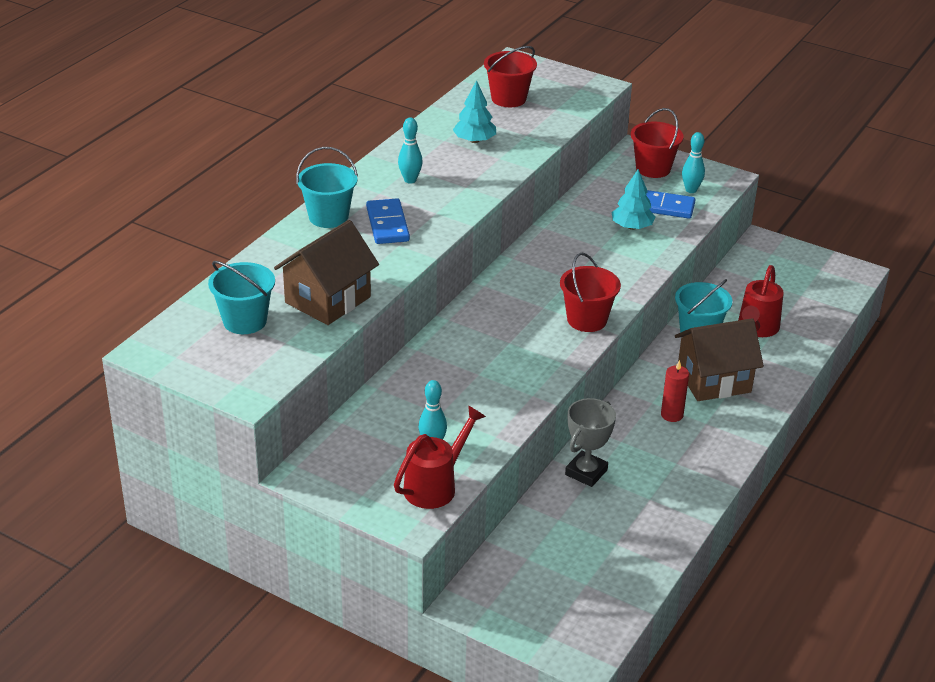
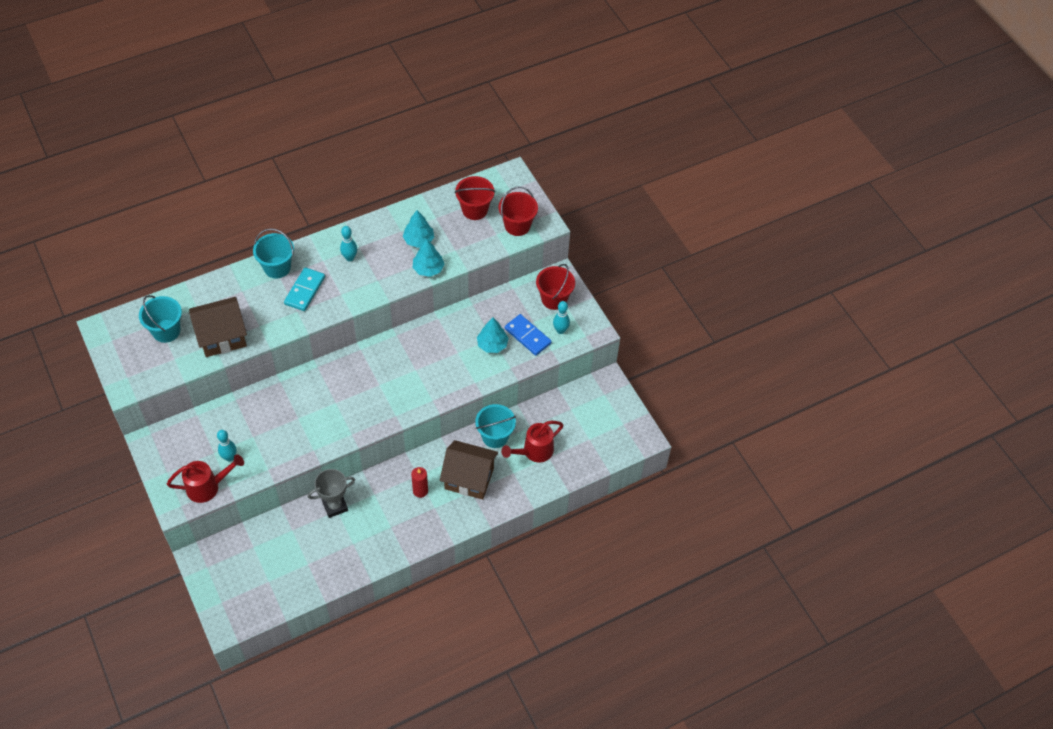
camera: 30 degrees right, 20 degrees up
(387, 224) = (305, 291): blue domino -> turquoise domino
(514, 159) = (428, 269): none -> turquoise tree
(587, 320) = (395, 408): red bucket -> red bucket (517, 225)

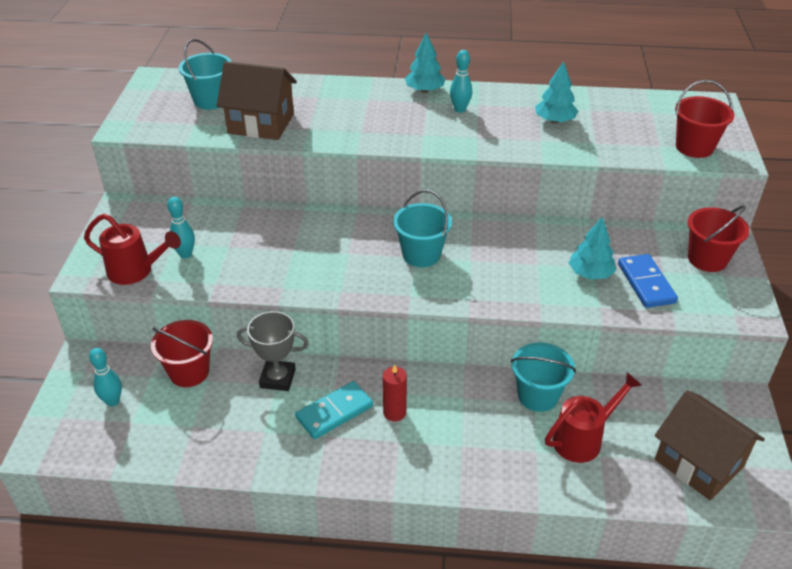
camera: 35 degrees right, 15 degrees down
(277, 267) = (372, 92): turquoise bucket -> turquoise bucket (421, 254)
(305, 291) = (385, 118): turquoise domino -> turquoise domino (334, 412)
(428, 269) = (548, 148): turquoise tree -> turquoise tree (424, 90)
(469, 478) = (469, 428): brown house -> brown house (699, 463)
(475, 210) = (645, 117): red bucket -> red bucket (189, 372)
(534, 451) = (583, 439): red watering can -> red watering can turned 150 degrees clockwise
(560, 330) = (698, 295): turquoise bowling pin -> turquoise bowling pin (113, 401)

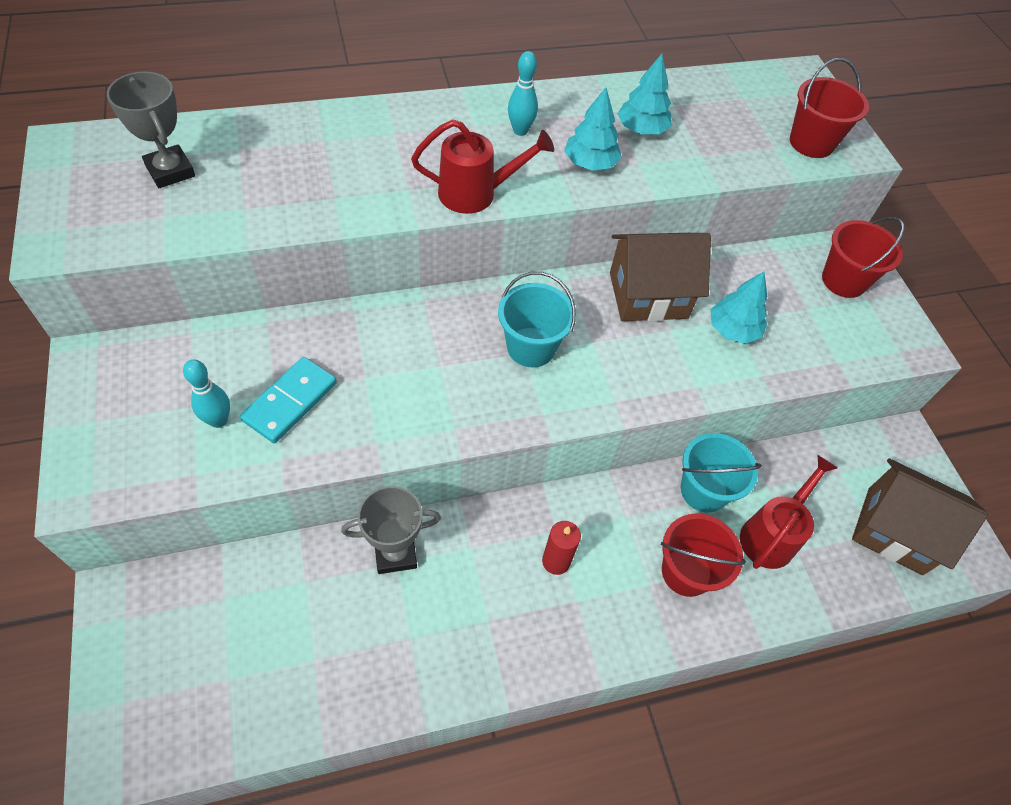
camera: 25 degrees left, 15 degrees up
(113, 401) = (187, 654): turquoise bowling pin -> none
(136, 271) = (157, 467): red watering can -> red watering can (476, 194)
(189, 372) = (275, 576): red bucket -> red bucket (686, 572)
(211, 100) = (170, 171): turquoise bucket -> grey trophy
(261, 124) = (263, 200): brown house -> brown house (648, 295)
(334, 412) = (485, 582): turquoise domino -> turquoise domino (290, 402)
(424, 90) = (462, 106): turquoise tree -> turquoise tree (590, 163)
(646, 283) = (796, 329): blue domino -> none

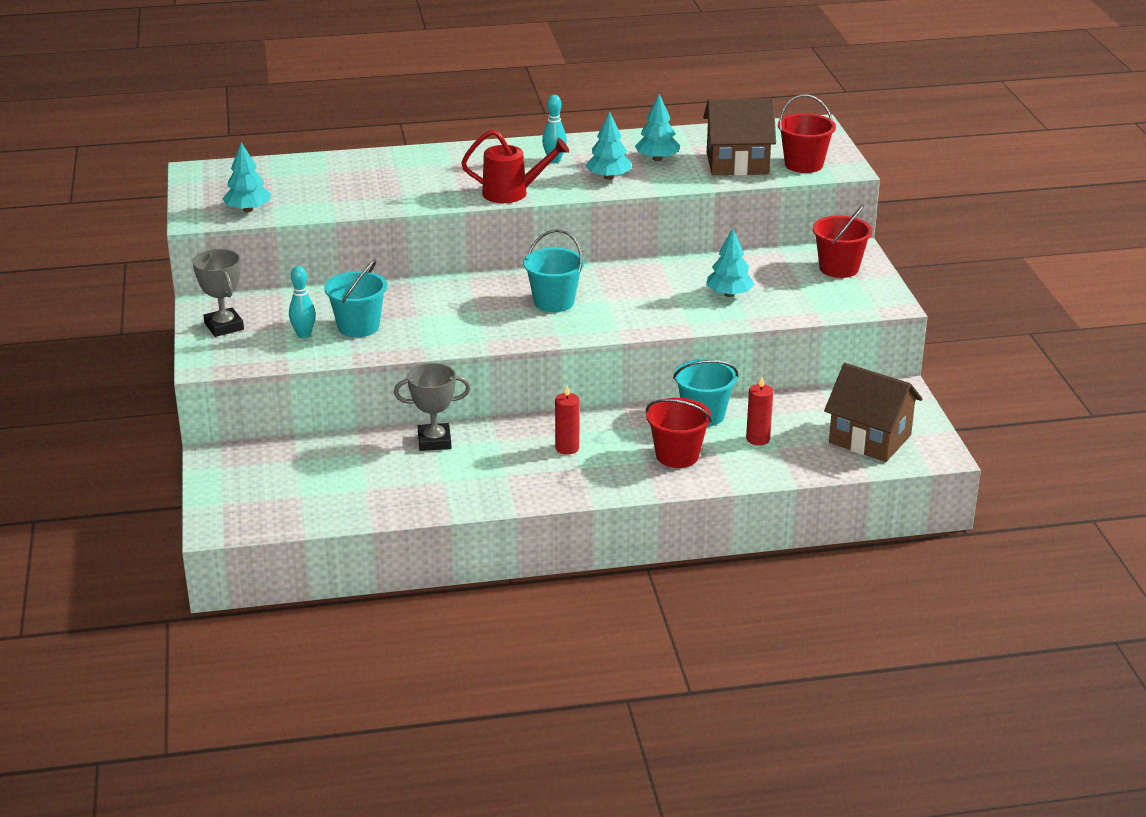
camera: 10 degrees right, 25 degrees down
(128, 226) = (248, 210): none -> turquoise tree
(170, 171) = (277, 183): grey trophy -> grey trophy (224, 326)
(290, 402) = (358, 327): turquoise domino -> turquoise bucket
(648, 295) = (660, 276): brown house -> brown house (737, 163)
(772, 535) = (758, 439): red watering can -> red candle

